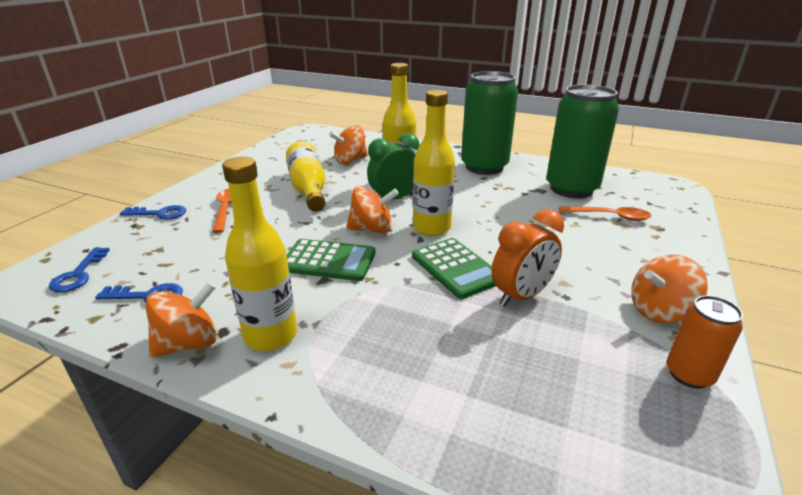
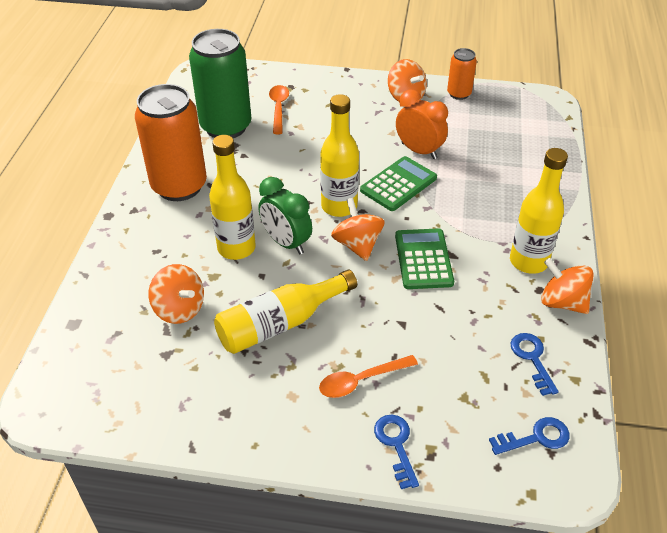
camera: 105 degrees left, 15 degrees up
(484, 167) = (179, 186): green can -> orange can

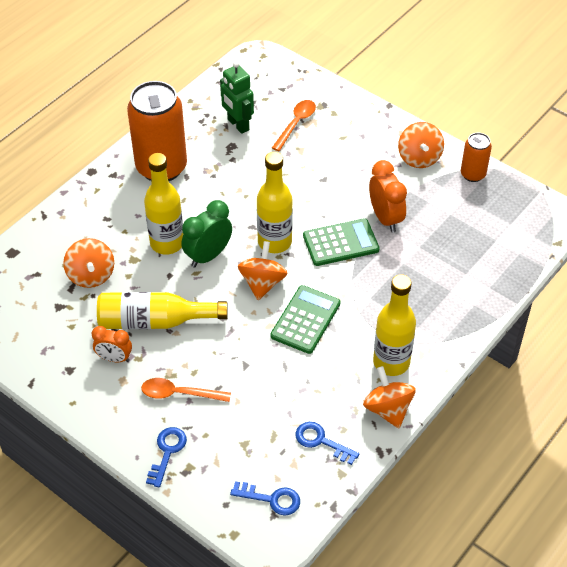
camera: 30 degrees right, 5 degrees up
(226, 127) = (238, 125): green can -> green robot
(266, 378) = (114, 358): none -> orange clock
(286, 243) = (208, 256): green clock -> green clock turned 60 degrees clockwise
(532, 359) = (321, 441): blue key -> blue key turned 75 degrees counterclockwise

